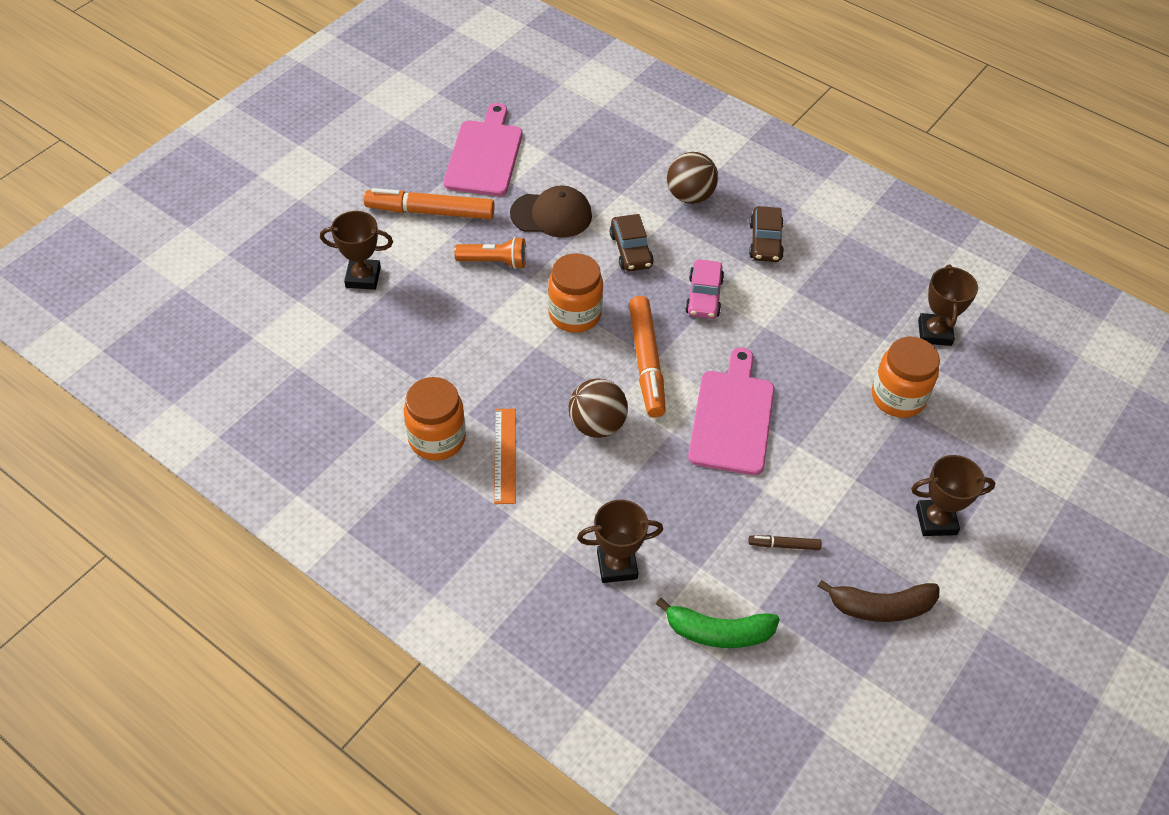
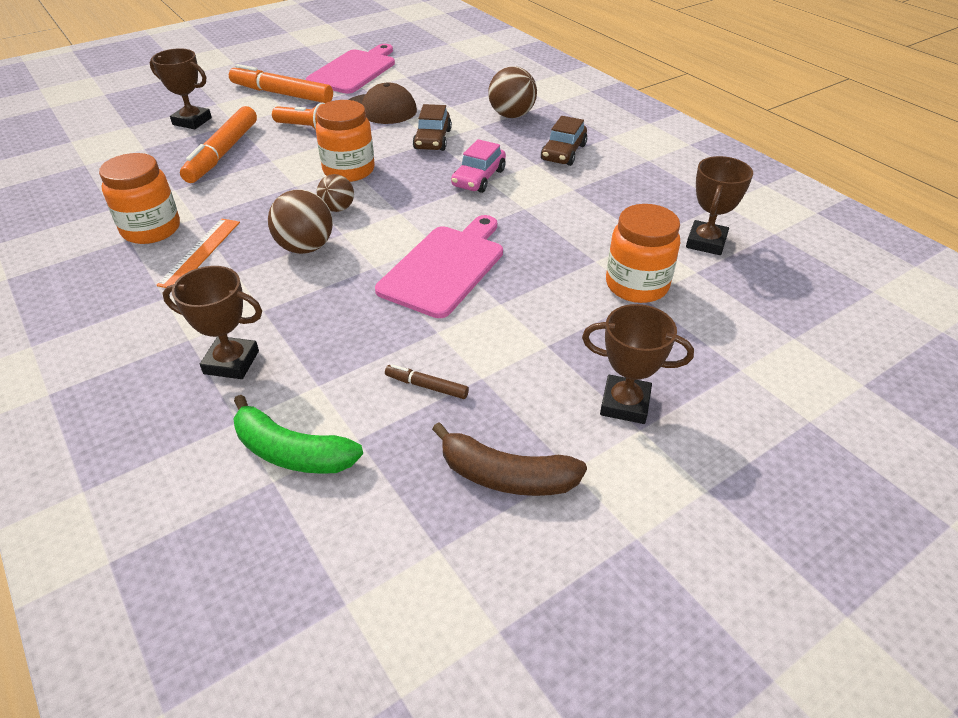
camera: 20 degrees right, 10 degrees down
(595, 369) = (337, 209): none -> brown ball
(646, 362) = (389, 212): orange marker -> orange marker (222, 153)

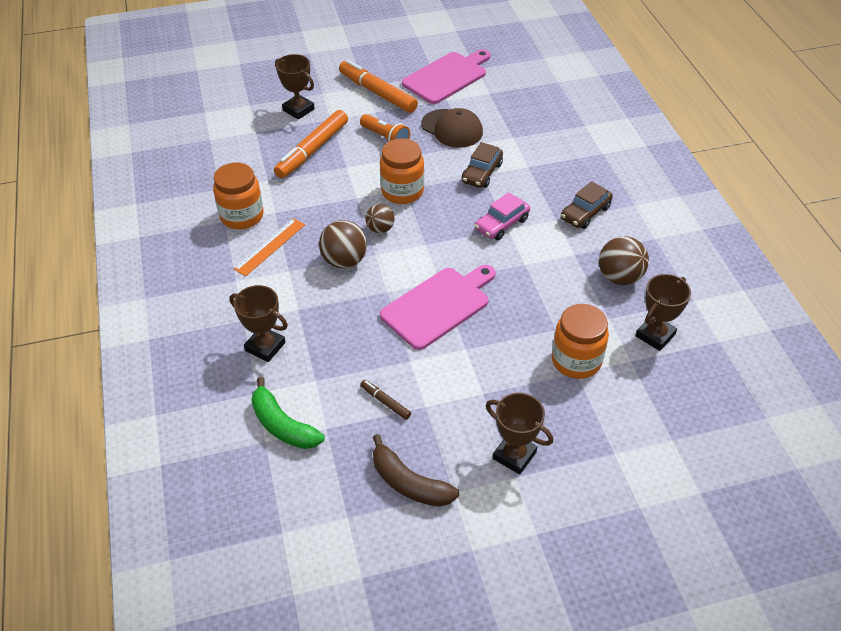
camera: 20 degrees right, 5 degrees up
(511, 115) = (560, 160): brown ball -> brown ball (619, 277)

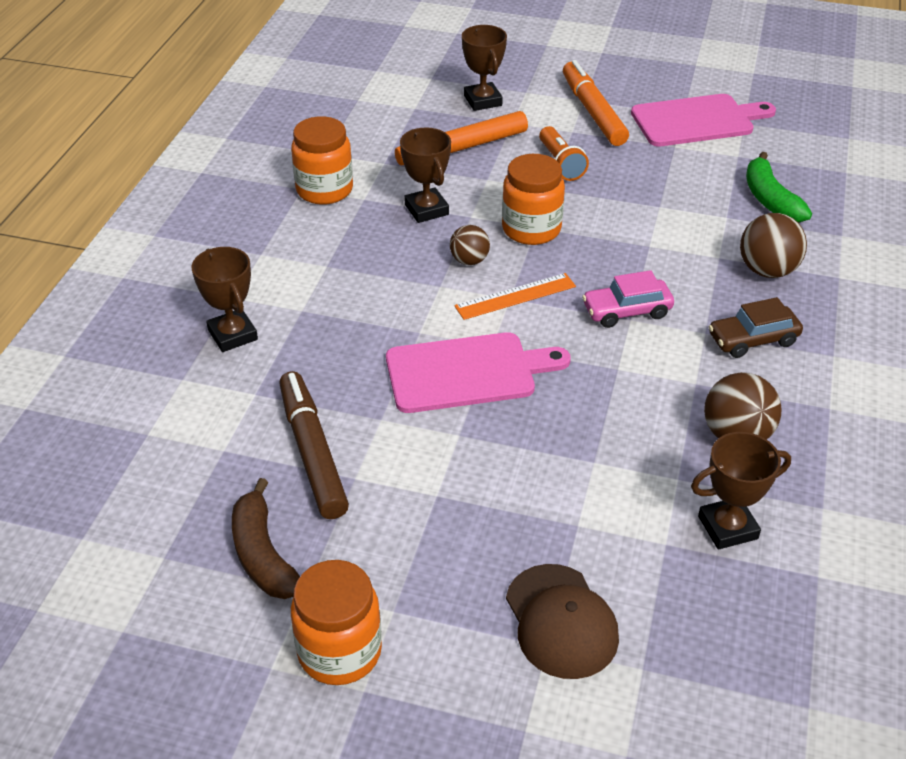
camera: 30 degrees right, 5 degrees down
(270, 246) = (327, 232): orange ruler -> orange ruler (515, 296)
(282, 425) = (180, 425): green banana -> green banana (770, 199)
(344, 261) = (398, 279): brown ball -> brown ball (767, 270)
(385, 402) = (313, 452): brown marker -> brown marker, size x2.18
(452, 128) = (654, 180): brown cap -> brown cap (561, 621)
(482, 173) = (650, 243): brown car -> none
(514, 455) = (414, 585): brown trophy -> brown trophy (426, 210)
(576, 360) = (590, 510): orange jar -> orange jar (339, 651)

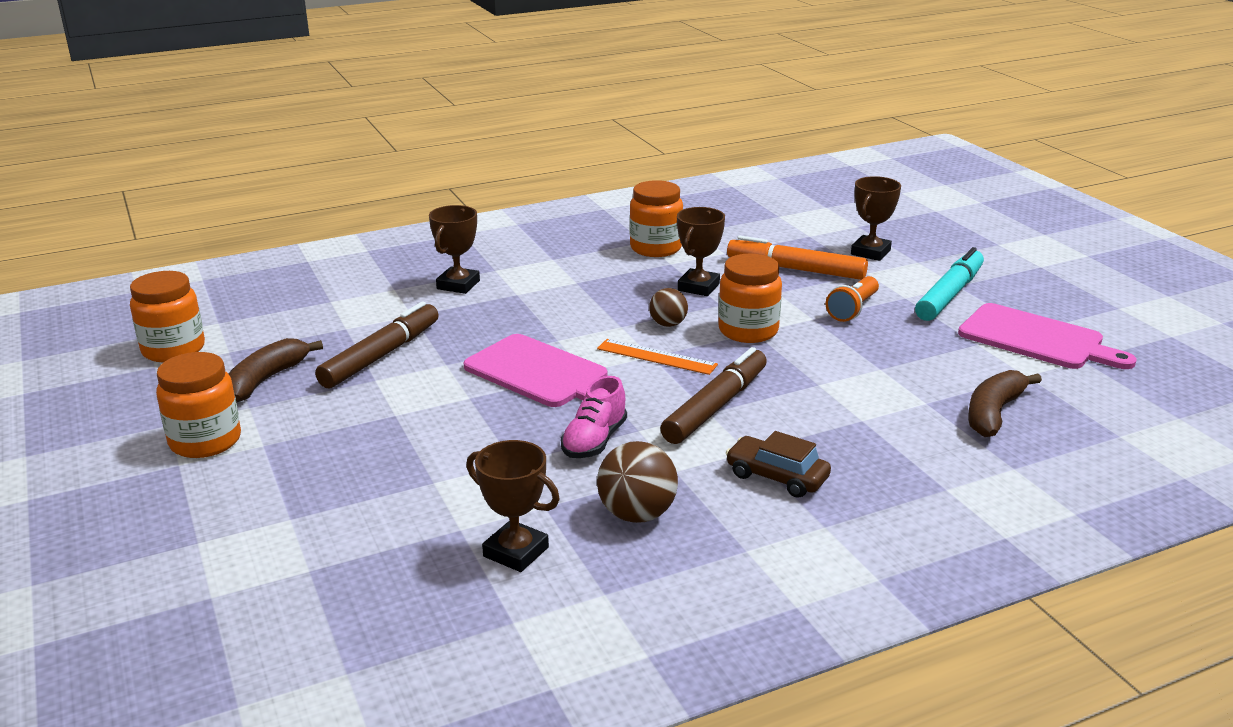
camera: 50 degrees right, 15 degrees down
(102, 600) = (173, 350): none -> orange jar
(561, 621) = (322, 514): brown cap -> none
(593, 112) = (949, 294): orange marker -> turquoise marker
(610, 401) = (594, 441): none -> pink shoe
(627, 311) = (716, 406): pink car -> brown marker
(767, 270) = (886, 449): brown ball -> none
(770, 199) = (993, 413): green banana -> brown banana

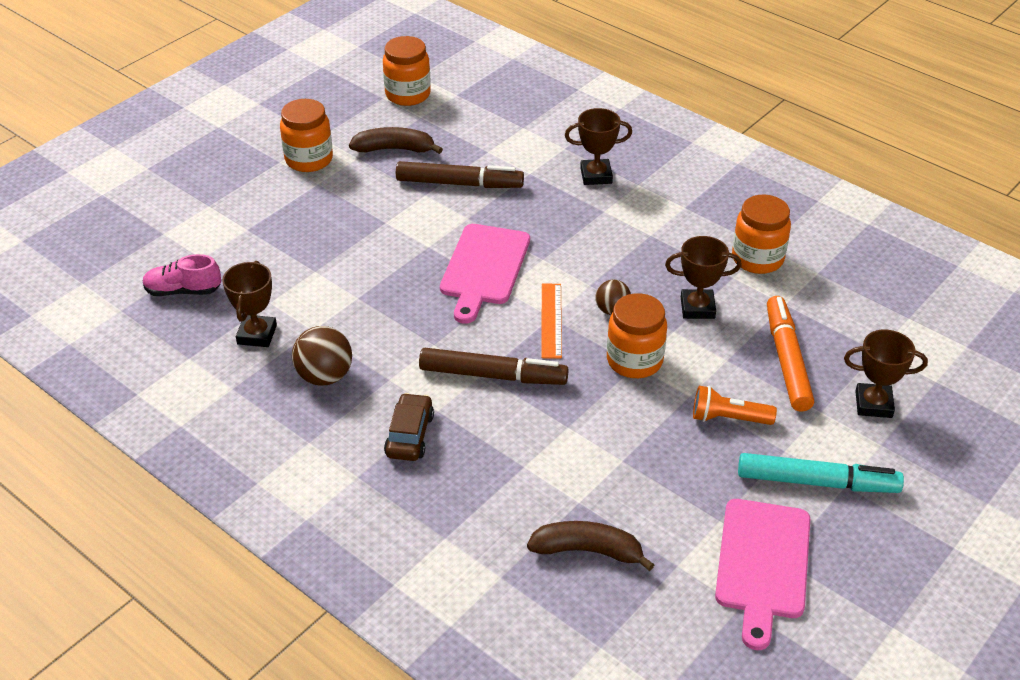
camera: 65 degrees right, 15 degrees up
(594, 441) = (405, 327): pink shoe -> pink shoe (183, 291)

